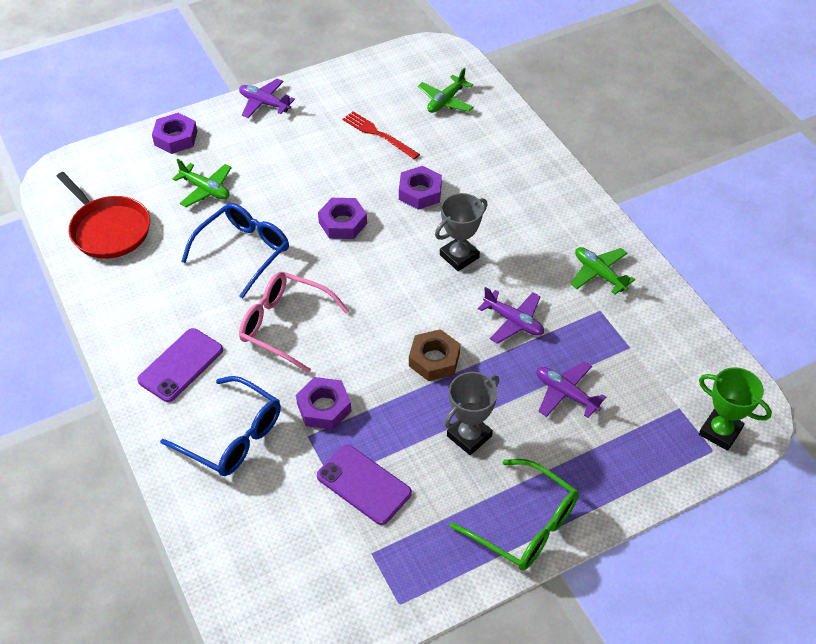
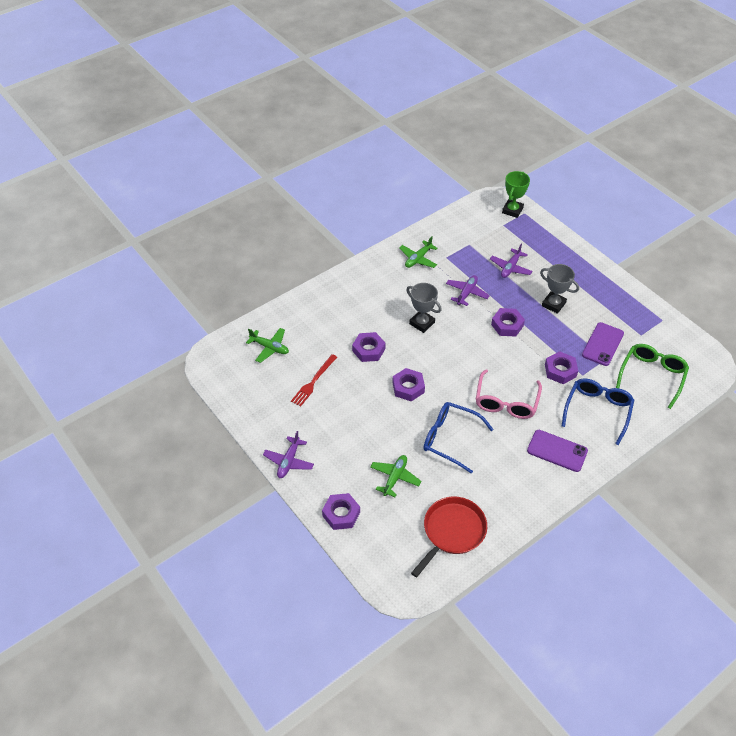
camera: 100 degrees left, 0 degrees up
(434, 359) = (507, 325): brown nut -> purple nut
(523, 524) = (597, 278): green glasses -> green glasses (652, 376)

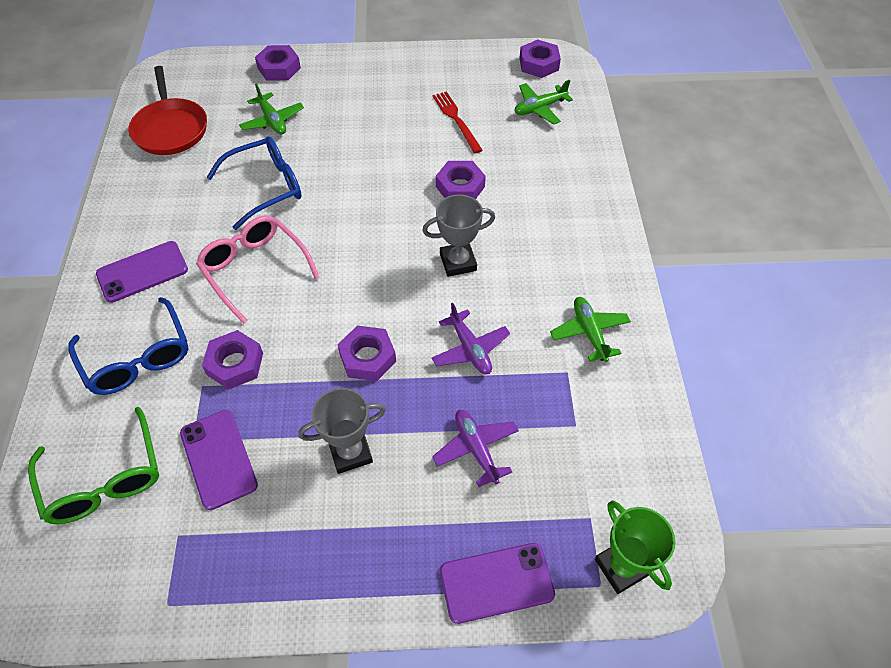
camera: 125 degrees right, 5 degrees up
(289, 461) = (373, 61): purple plane -> none
(408, 387) = (370, 191): purple nut -> purple nut (539, 64)
(553, 238) = (496, 582): none -> purple phone

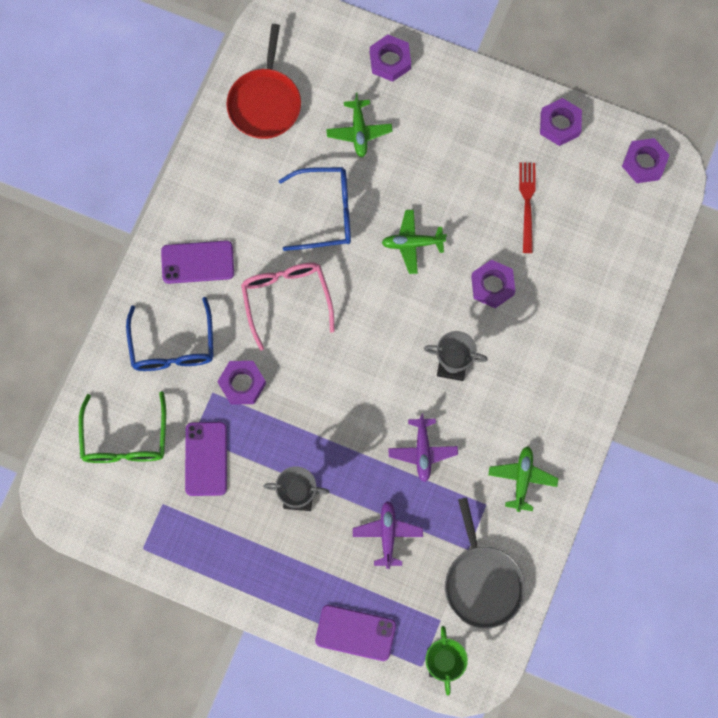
camera: 25 degrees right, 20 degrees up
(367, 357) = (342, 423): purple nut -> purple nut (559, 124)
(539, 108) = (612, 223): green plane -> green plane (412, 243)
(612, 453) = (482, 582): none -> grey pan

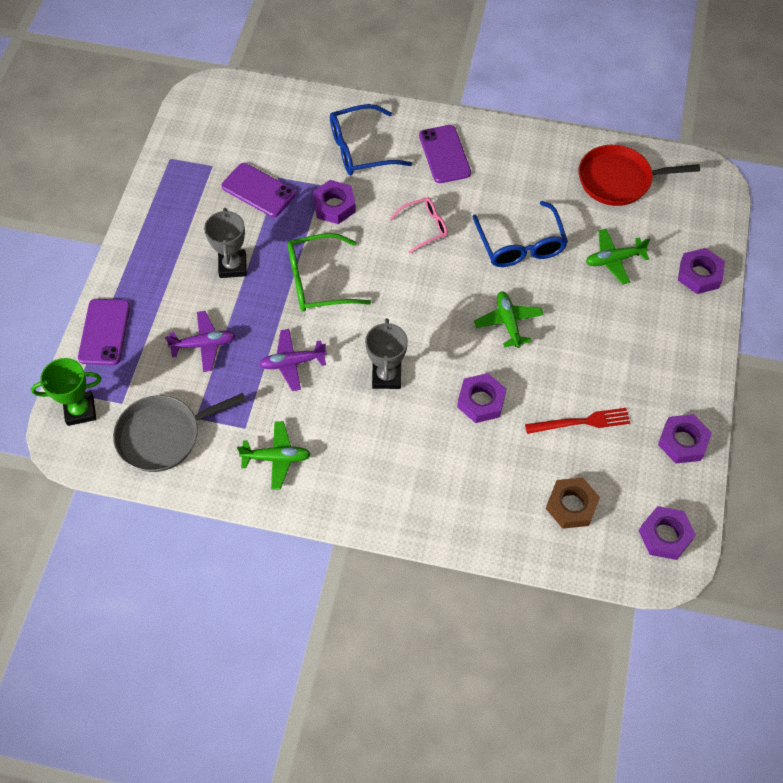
camera: 80 degrees right, 15 degrees down
(125, 438) = (269, 130): green glasses -> green glasses (319, 281)
(206, 459) = (258, 190): purple phone -> purple phone turned 45 degrees clockwise
(286, 300) = (423, 227): pink glasses -> pink glasses, size x0.62
(606, 231) = (571, 506): none -> brown nut

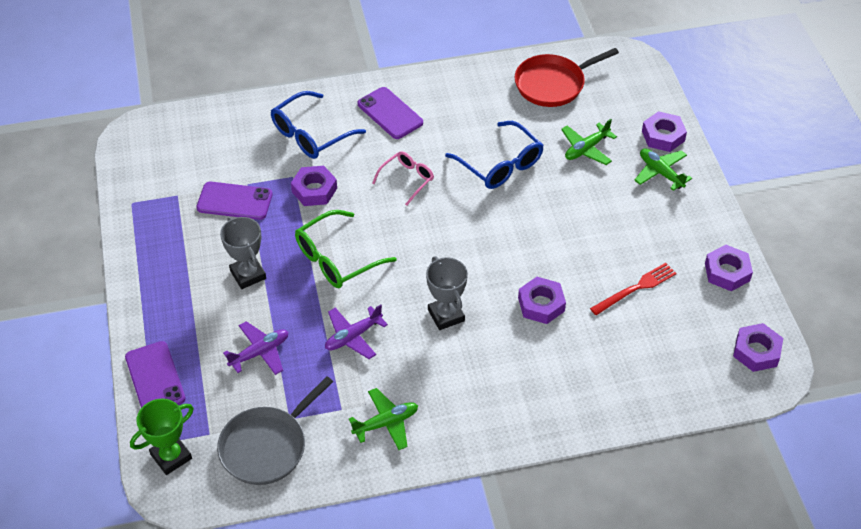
camera: 25 degrees left, 10 degrees down
(508, 322) = (527, 231): green plane -> green plane (660, 173)
(571, 506) = (667, 359): brown nut -> none

